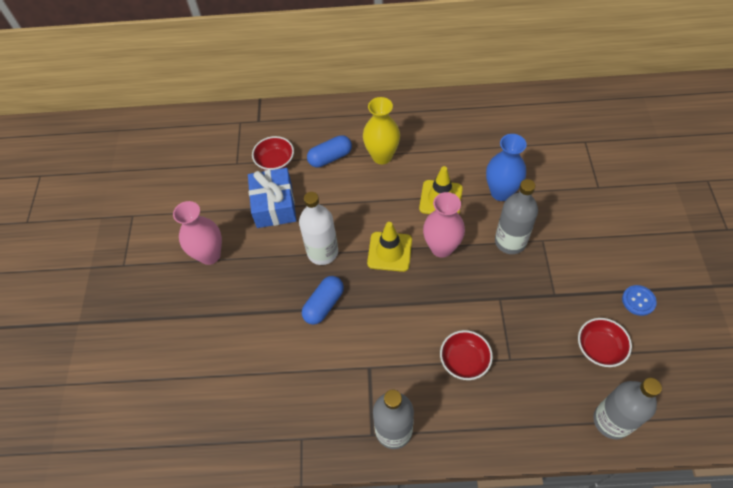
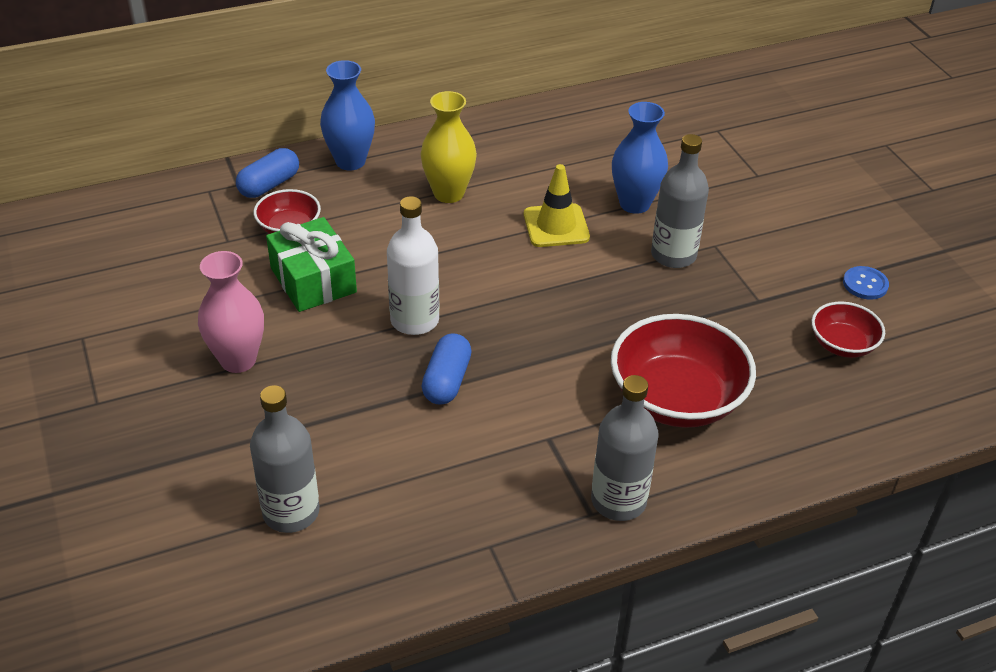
camera: 25 degrees left, 15 degrees down
(274, 205) = (313, 280): blue gift -> green gift
(330, 157) = (372, 208): blue capsule -> blue capsule (269, 185)
(331, 117) = (350, 161): none -> blue vase
(389, 251) = (513, 299): yellow traffic cone -> none
(441, 248) = (584, 280): pink vase -> none
(464, 361) = (676, 399): red bowl -> red bowl, size x1.87
(611, 421) = (895, 417): grey bottle -> grey bottle (291, 512)

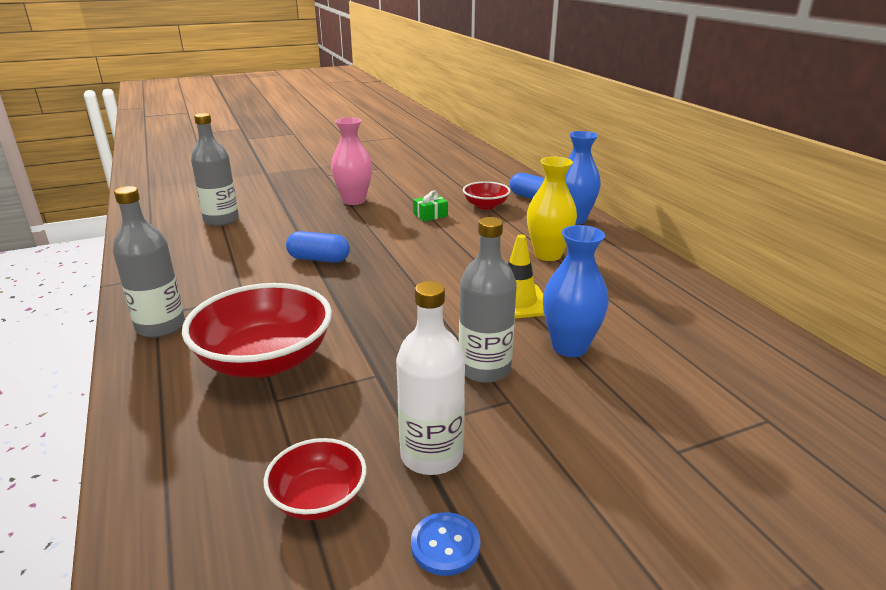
camera: 90 degrees right, 15 degrees down
(313, 280) = (430, 215): green gift -> green gift, size x0.51
(414, 320) = (386, 247): white bottle -> white bottle (431, 455)

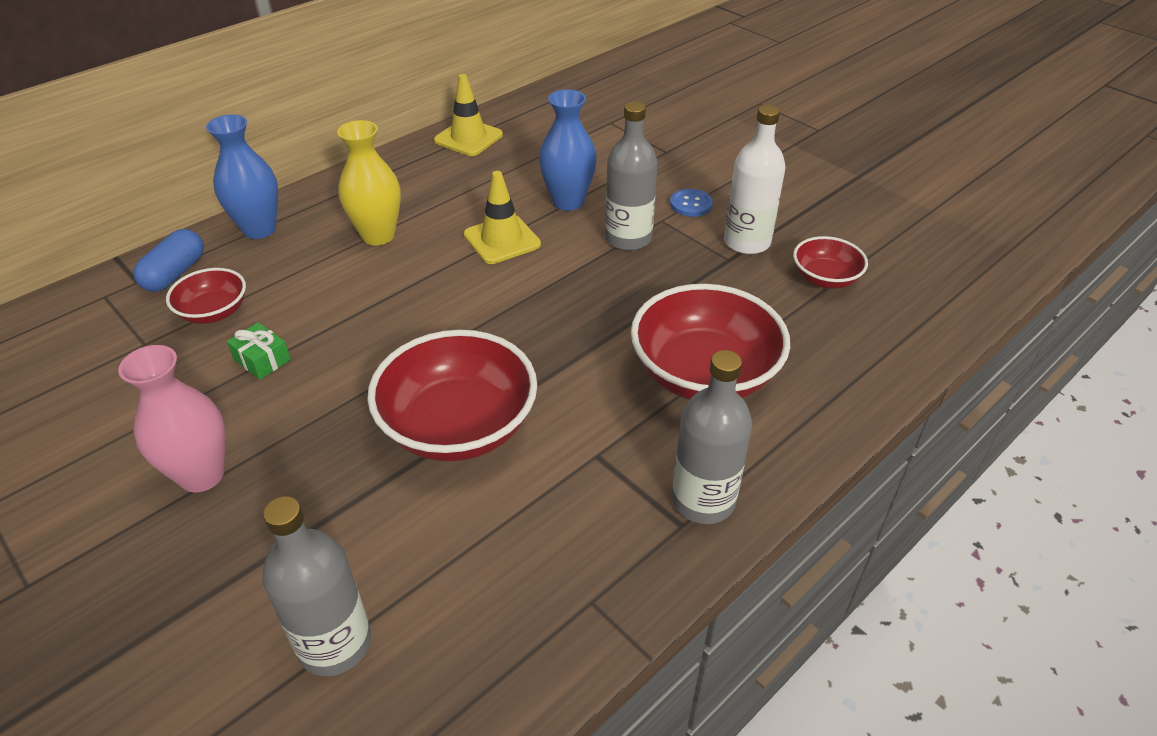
camera: 110 degrees left, 15 degrees up
(319, 259) = (458, 426): blue capsule -> red bowl
(445, 545) = (812, 220): blue button -> blue button (690, 204)
(716, 312) = (468, 138): none -> yellow traffic cone

